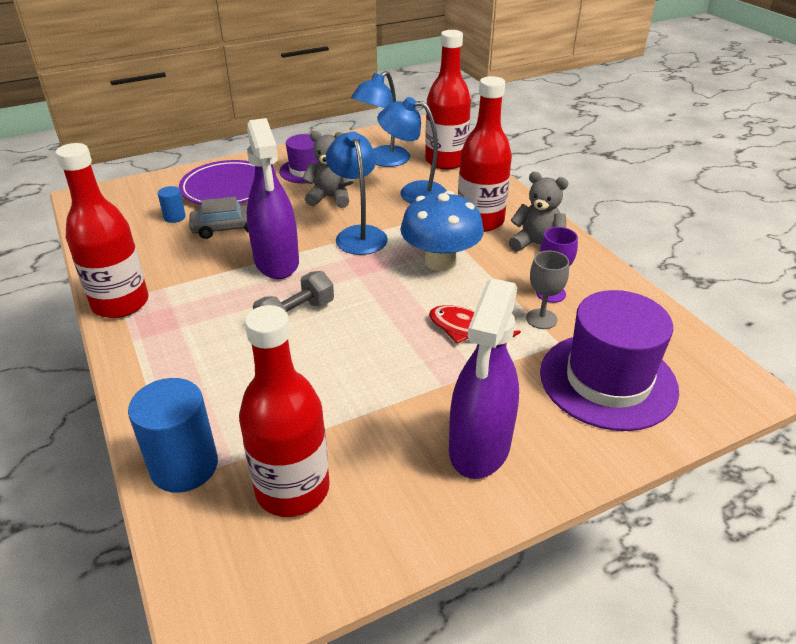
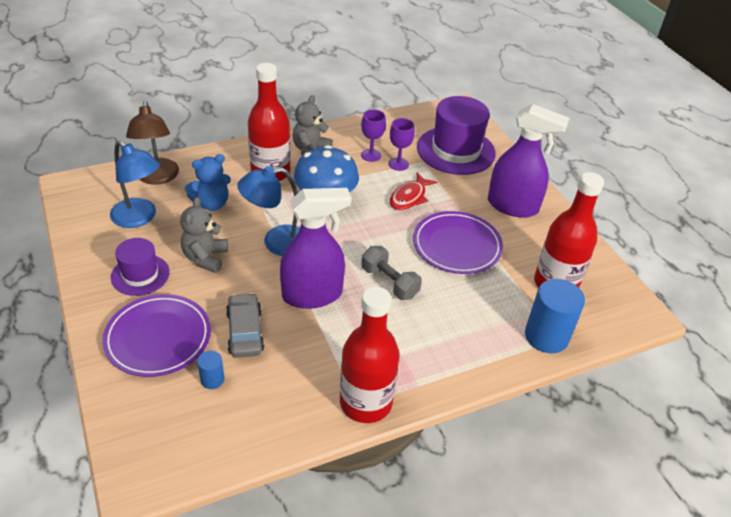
camera: 90 degrees left, 5 degrees up
(370, 376) = (457, 246): none -> purple plate
(413, 192) = (211, 204): blue lamp -> blue teddy bear
(445, 161) = (157, 178): red bottle -> brown lamp
(541, 319) = (398, 164): grey goblet -> purple goblet

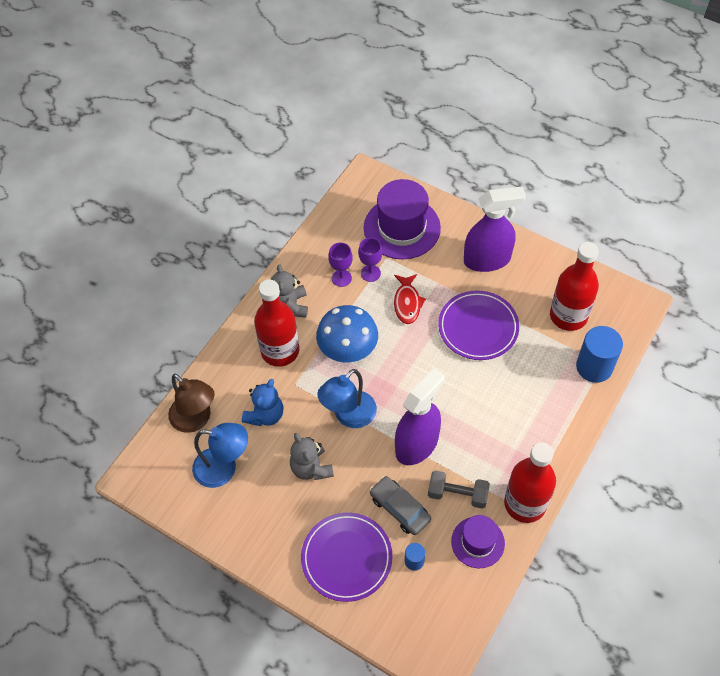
camera: 30 degrees left, 15 degrees up
(140, 275) = (279, 517): purple hat -> purple hat (477, 542)
(389, 282) = (459, 395): grey dumbbell -> grey dumbbell (457, 494)

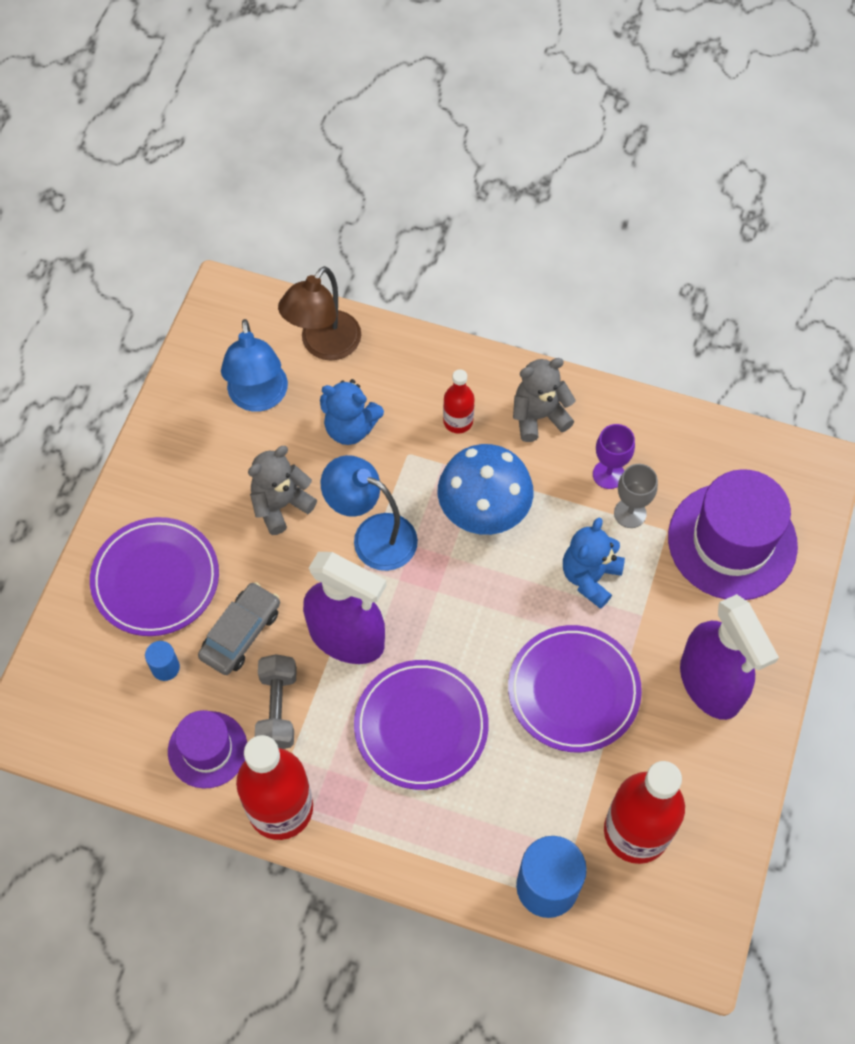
camera: 75 degrees right, 5 degrees up
(280, 351) = (458, 421): red bottle -> red bottle, size x0.51
(370, 273) = (630, 513): purple goblet -> grey goblet
(407, 303) = (590, 577): red fish -> blue teddy bear
(485, 413) = (421, 726): none -> purple plate

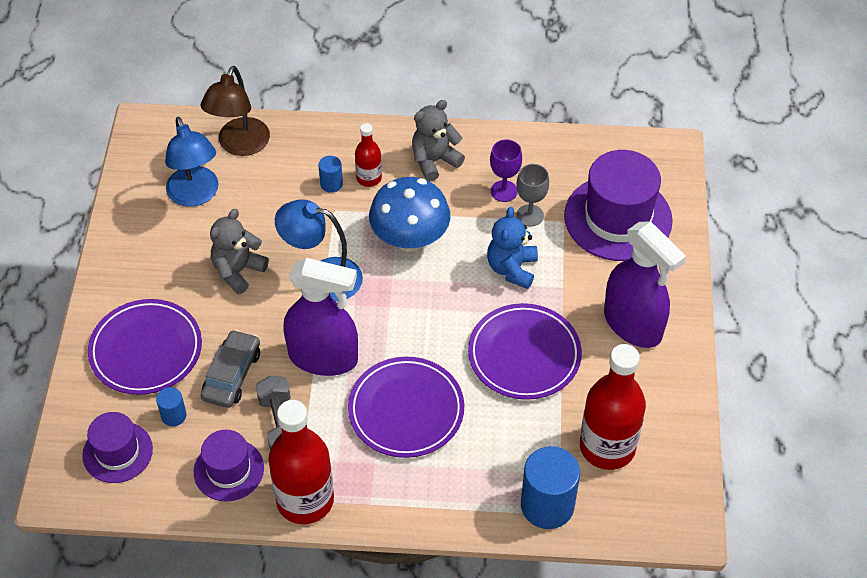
camera: 15 degrees left, 10 degrees down
(94, 696) = (117, 452): none -> purple hat
(350, 428) = (280, 201): blue teddy bear -> none
(413, 419) = (331, 184): none -> blue cylinder

